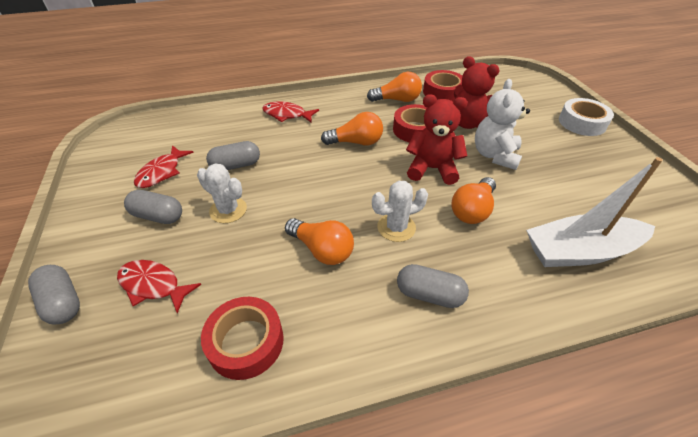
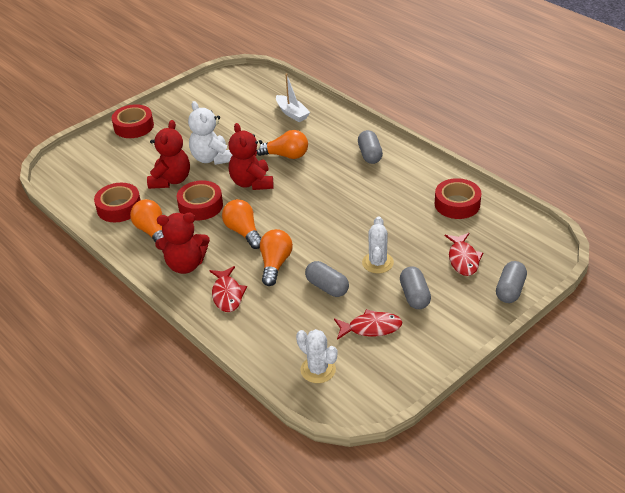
camera: 115 degrees left, 5 degrees down
(322, 250) = (373, 203): orange light bulb -> orange light bulb (275, 264)
(341, 105) = (185, 265): none -> red teddy bear
(396, 227) = (328, 181): white cactus -> white cactus (318, 370)
(495, 155) = (212, 158): white teddy bear -> white teddy bear turned 75 degrees clockwise
(579, 251) = (292, 113): white boat -> white boat, size x0.59
(582, 123) = (134, 126): white tape -> red tape

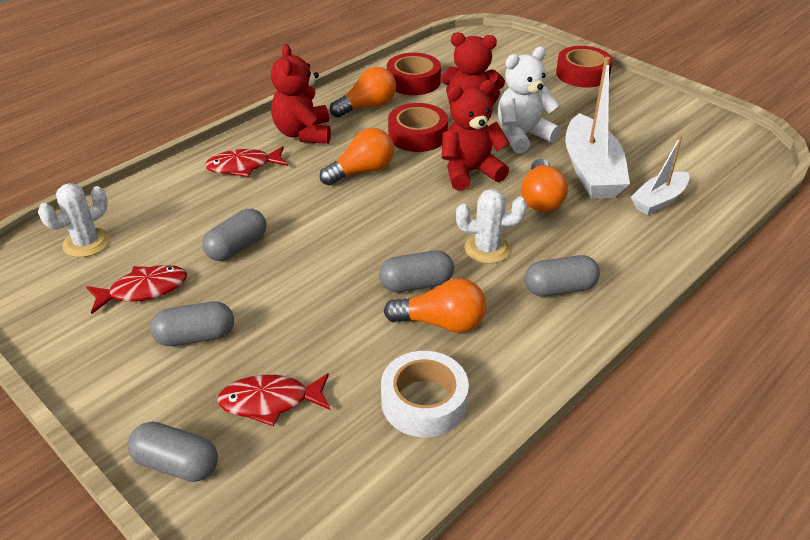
camera: 85 degrees right, 0 degrees up
(258, 134) = (591, 171): none -> white boat
(275, 264) = (292, 200): orange light bulb -> orange light bulb (441, 323)
(366, 206) = (416, 284): none -> grey capsule
(371, 328) = (144, 290): red fish -> red fish turned 105 degrees counterclockwise
(377, 263) = (279, 297): white cactus -> white cactus (487, 249)
(457, 204) = (424, 402): red tape -> white tape

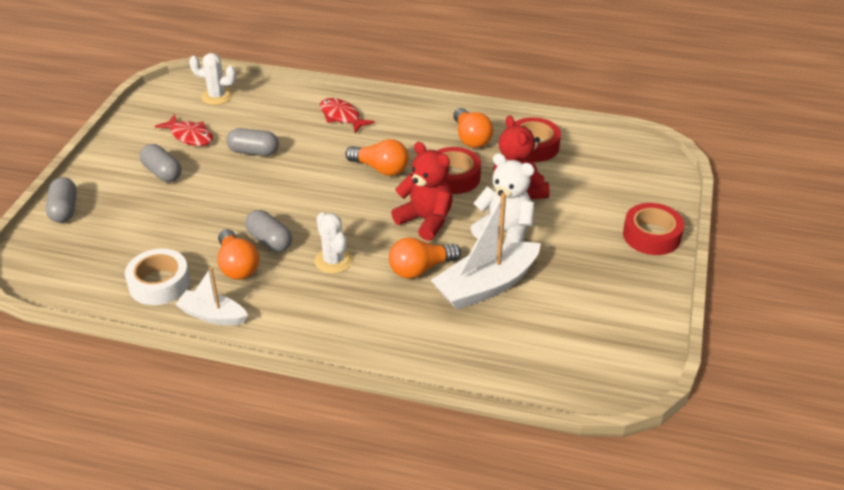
camera: 60 degrees right, 0 degrees up
(270, 402) = (126, 222): red fish -> none
(303, 133) = (405, 124): red teddy bear -> none
(367, 106) = (471, 138): orange light bulb -> orange light bulb turned 45 degrees clockwise
(559, 288) = (312, 311): grey capsule -> none
(659, 200) = (475, 338): white boat -> white boat (213, 315)

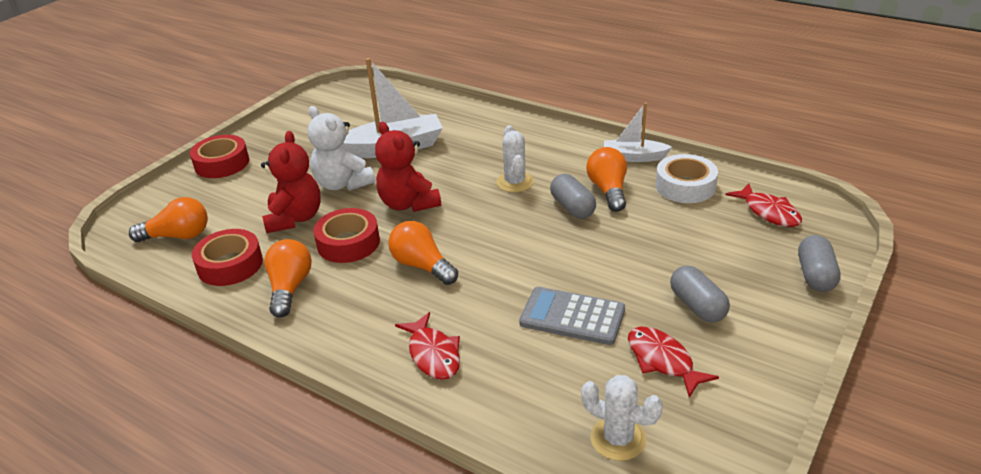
camera: 160 degrees left, 5 degrees down
(83, 265) = (769, 212): none -> red fish
(213, 315) = (634, 157): white boat -> white boat turned 150 degrees clockwise
(253, 152) = (572, 317): grey capsule -> grey calculator
(420, 269) = (439, 166): orange light bulb -> orange light bulb (178, 236)

